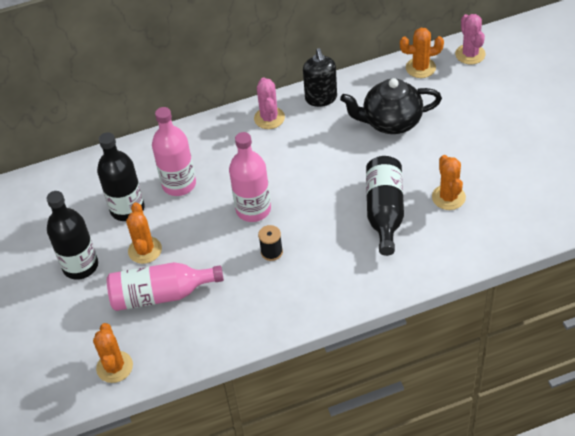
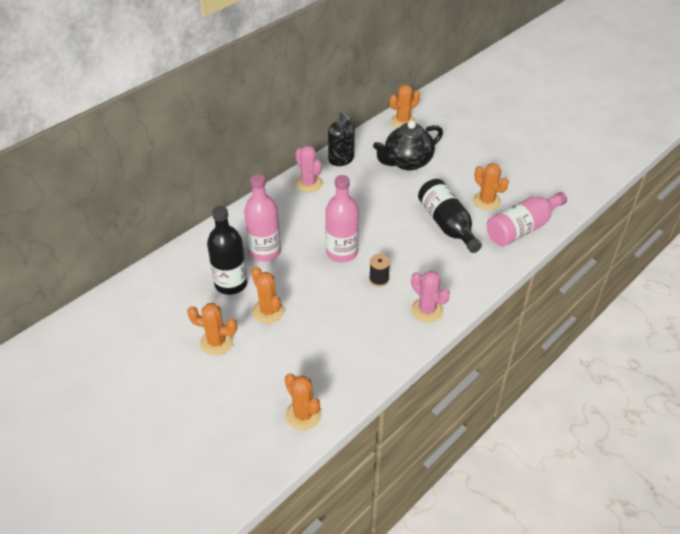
camera: 30 degrees left, 5 degrees down
(80, 266) = (216, 342): black bottle -> orange cactus
(161, 295) = (306, 342): pink bottle -> pink bottle (522, 228)
(470, 54) = (432, 104): pink cactus -> pink cactus (427, 310)

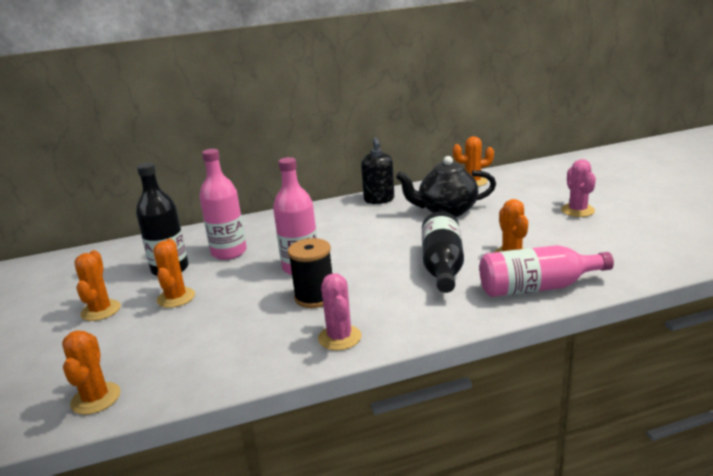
camera: 30 degrees right, 20 degrees down
(216, 342) = (101, 310): orange cactus -> orange cactus turned 45 degrees clockwise
(309, 183) = (328, 211): pink cactus -> pink cactus (577, 210)
(379, 279) = (315, 297): black spool -> black spool, size x1.64

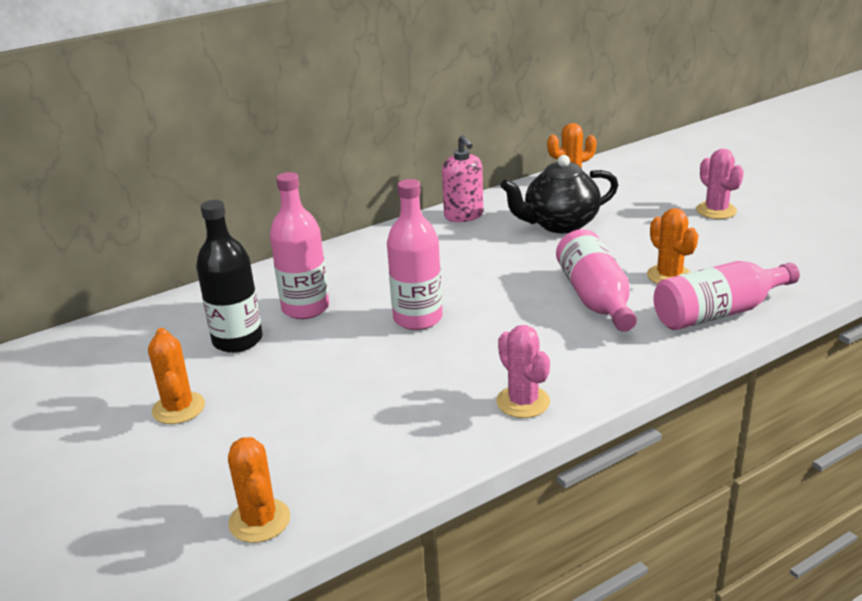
camera: 15 degrees left, 5 degrees up
(176, 298) = (274, 378): orange cactus -> none
(315, 297) = (460, 355): black spool -> none
(379, 200) = (464, 216): black soap dispenser -> pink soap dispenser
(442, 267) = (595, 298): black bottle -> pink bottle

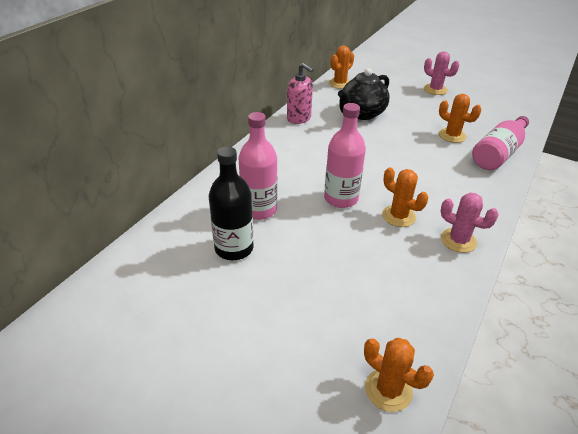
camera: 30 degrees left, 10 degrees up
(178, 408) = (242, 318): orange cactus -> orange cactus (398, 216)
(595, 298) = (429, 159): pink bottle -> none

